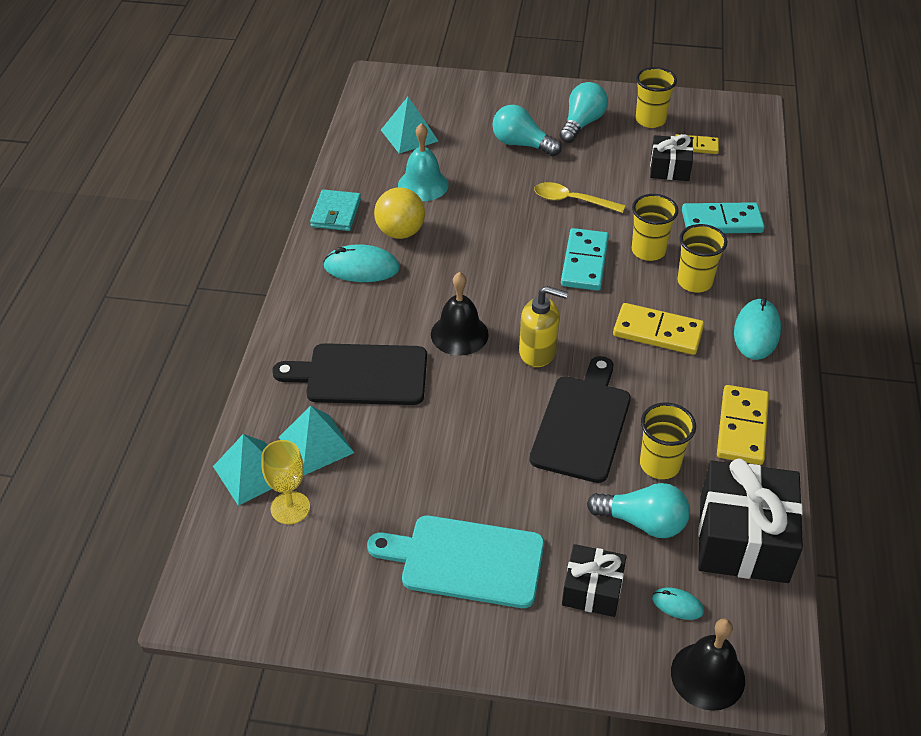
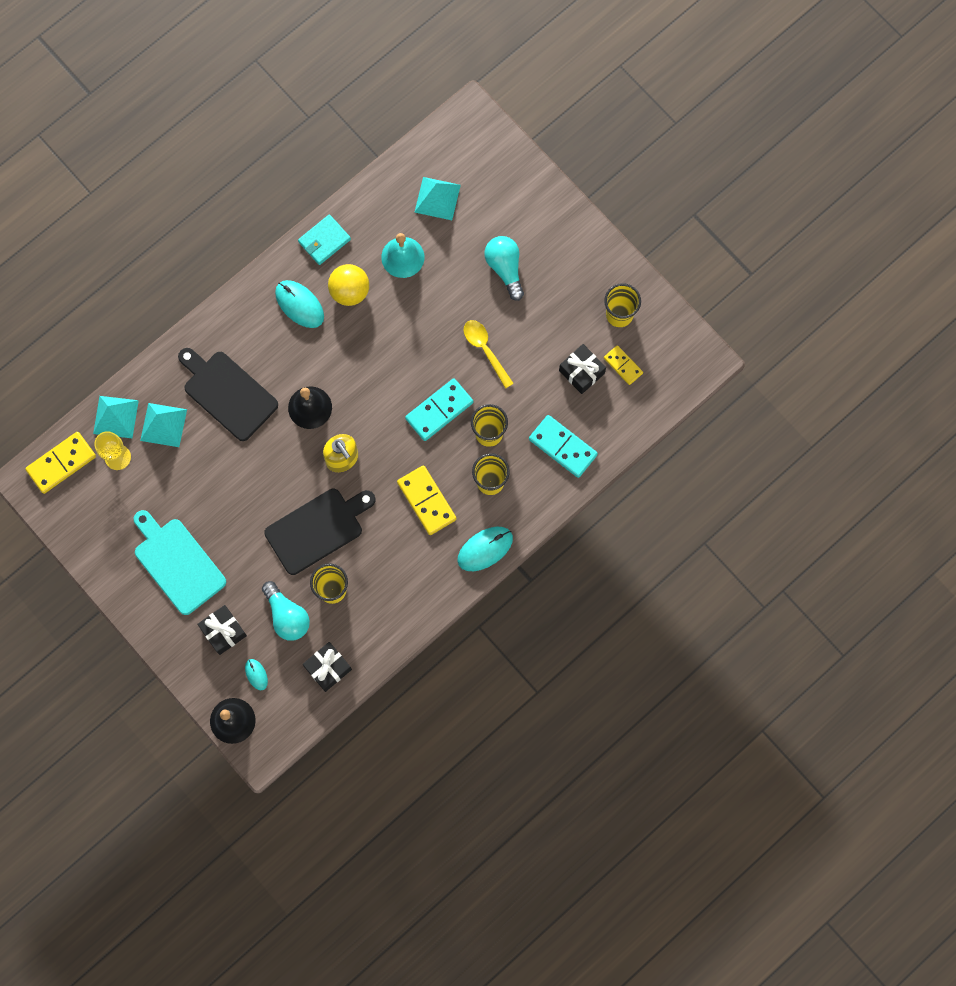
camera: 40 degrees right, 30 degrees up
(582, 124) = (567, 280): turquoise light bulb -> none
(742, 427) = (402, 604): yellow domino -> yellow domino (61, 463)
(743, 538) = (328, 668): black gift -> black gift, size x0.56

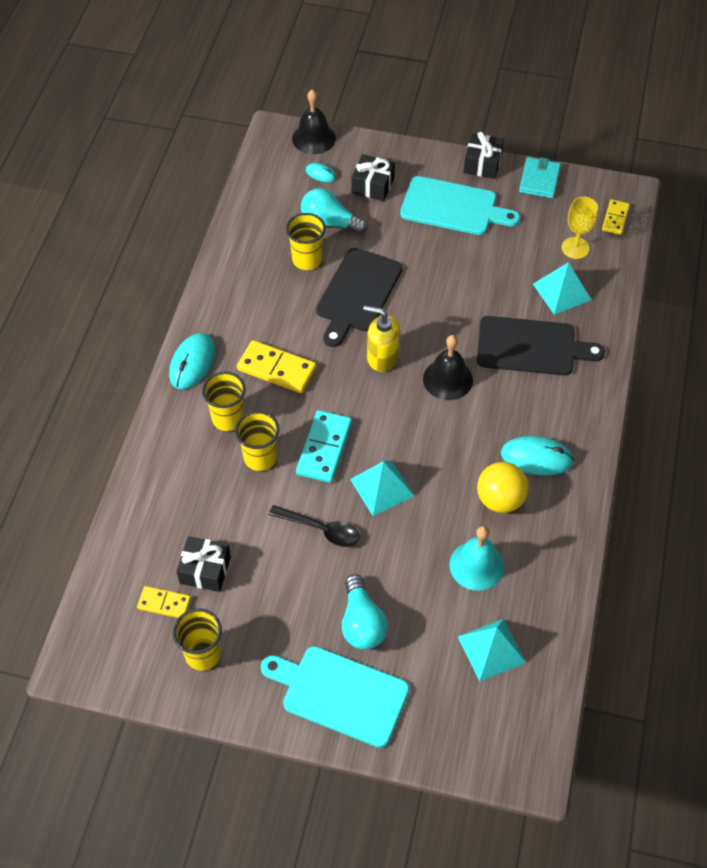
camera: 145 degrees right, 20 degrees down
(61, 463) = (615, 218): yellow domino -> yellow domino, size x0.61
(115, 417) = (607, 274): turquoise pyramid -> turquoise pyramid (382, 487)
(324, 241) = (567, 530): turquoise wallet -> turquoise wallet (539, 180)
(328, 668) = (265, 208): black gift -> black gift (482, 164)
(485, 350) = (321, 529): yellow spoon -> black spoon
(505, 268) = (361, 623): turquoise light bulb -> turquoise light bulb turned 45 degrees clockwise
(551, 233) = (340, 694): none -> turquoise cutting board
(563, 447) = (176, 489): turquoise domino -> none

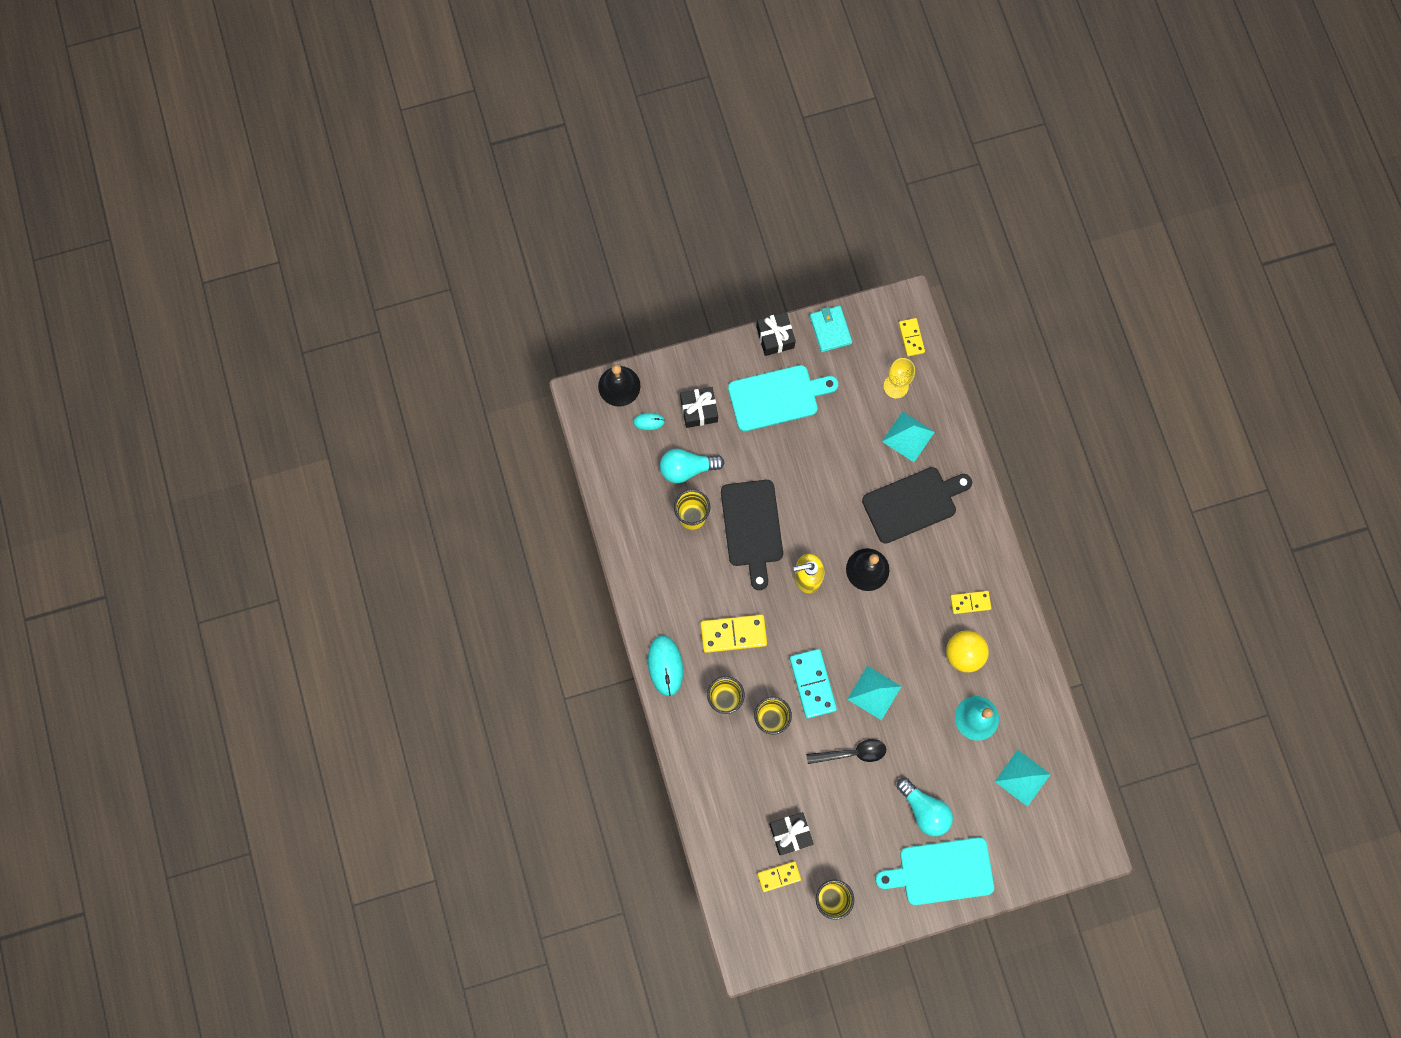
camera: 30 degrees left, 20 degrees up
(536, 458) = (970, 602): turquoise mouse -> yellow domino

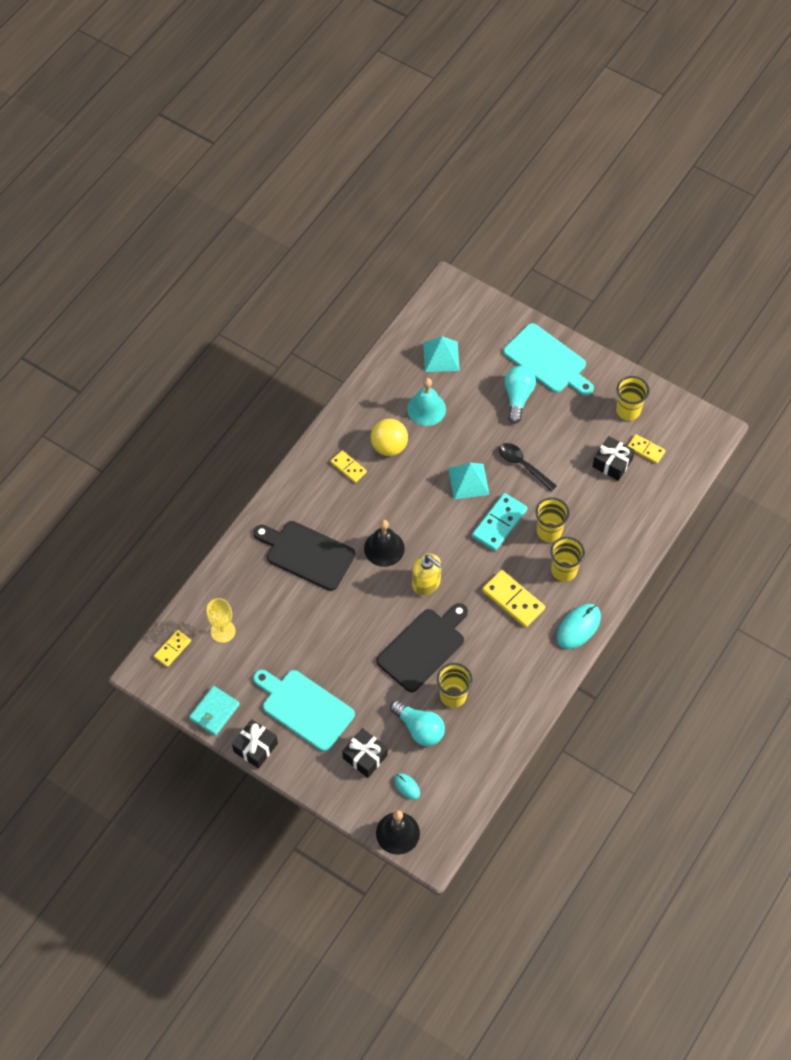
camera: 130 degrees left, 15 degrees down
(908, 436) = (256, 594): turquoise pyramid -> none

